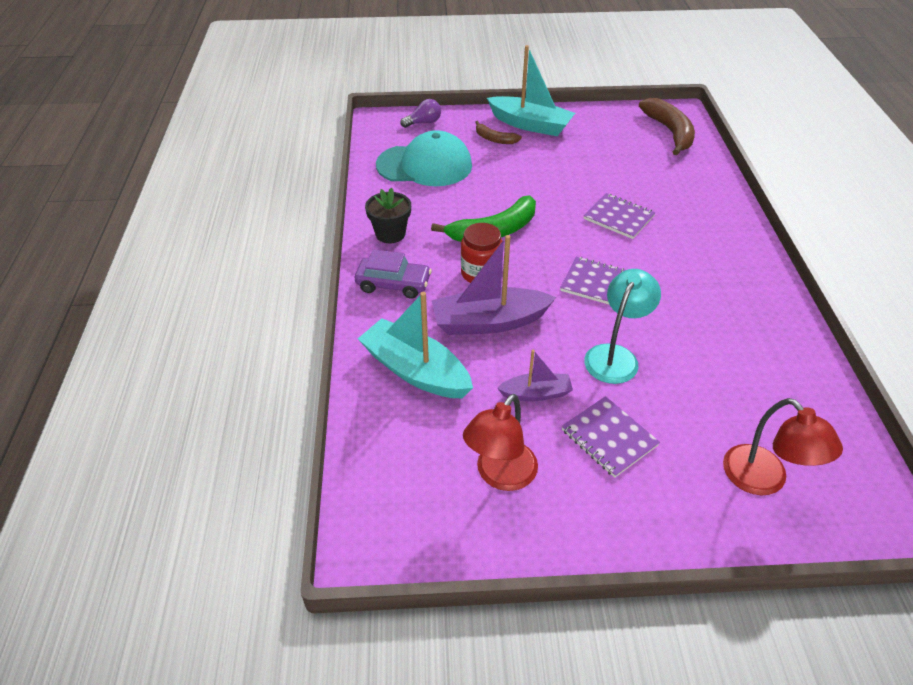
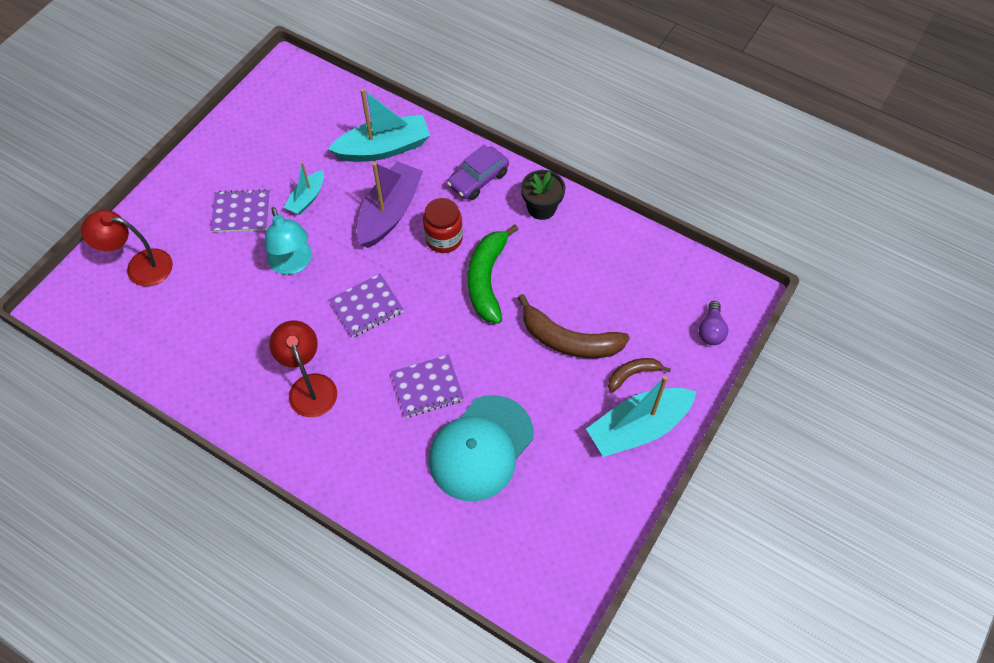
camera: 125 degrees right, 15 degrees up
(424, 165) = (627, 286): turquoise cap -> turquoise cap (481, 448)
(500, 475) = (271, 145): red lamp -> red lamp (310, 386)
(536, 393) = (307, 198): purple boat -> turquoise boat
(670, 132) = (523, 563): brown banana -> brown banana (569, 340)

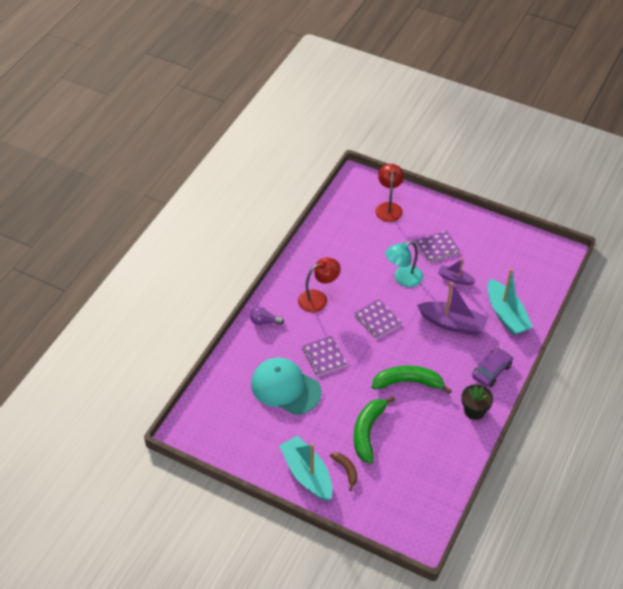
camera: 85 degrees right, 10 degrees down
(241, 212) = (437, 247): purple notebook -> purple notebook turned 75 degrees clockwise
(307, 198) = (455, 279): turquoise boat -> purple boat
(444, 239) = (437, 355): red jar -> none
(478, 179) = (491, 371): purple car -> purple car turned 90 degrees clockwise
(569, 340) = (368, 432): brown banana -> green banana
(711, 330) = (387, 519): purple light bulb -> purple light bulb (264, 321)

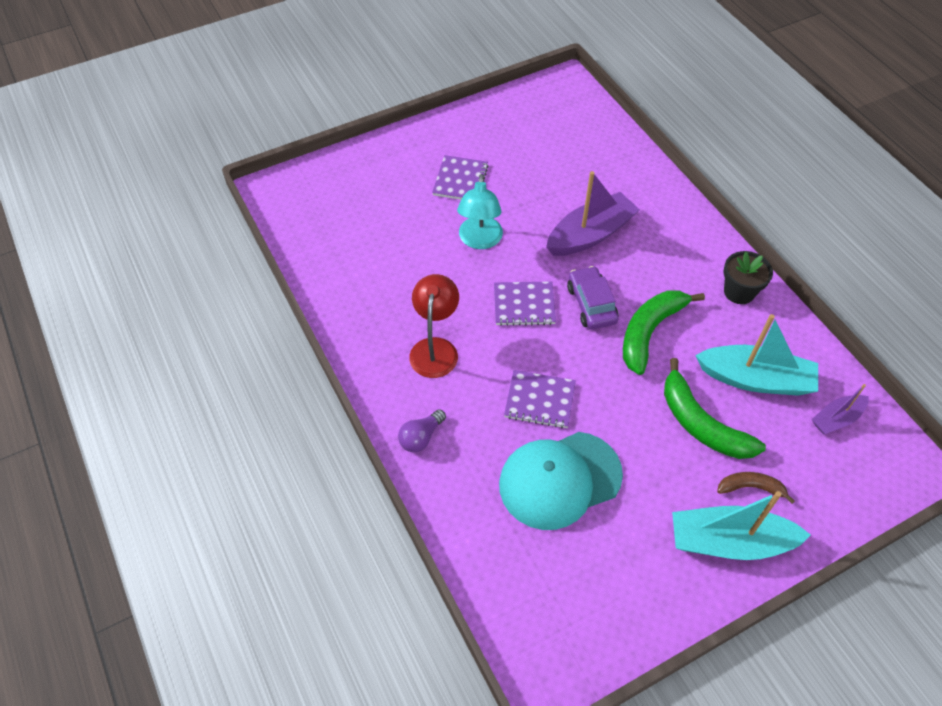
camera: 55 degrees left, 5 degrees up
(389, 207) = (353, 187): red lamp -> none
(455, 279) = (523, 192): purple boat -> purple boat (837, 419)
(491, 371) = (690, 241): purple car -> purple car (591, 304)
(506, 314) = (615, 179): turquoise boat -> turquoise boat (755, 379)

